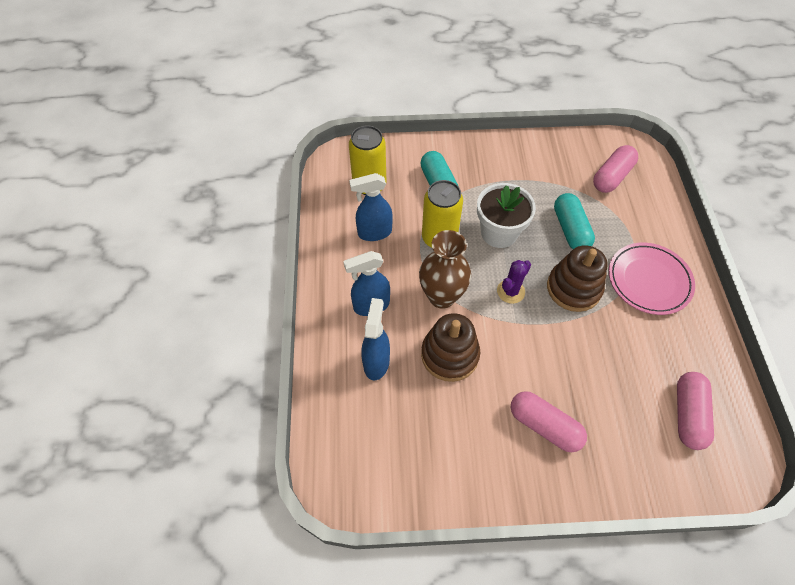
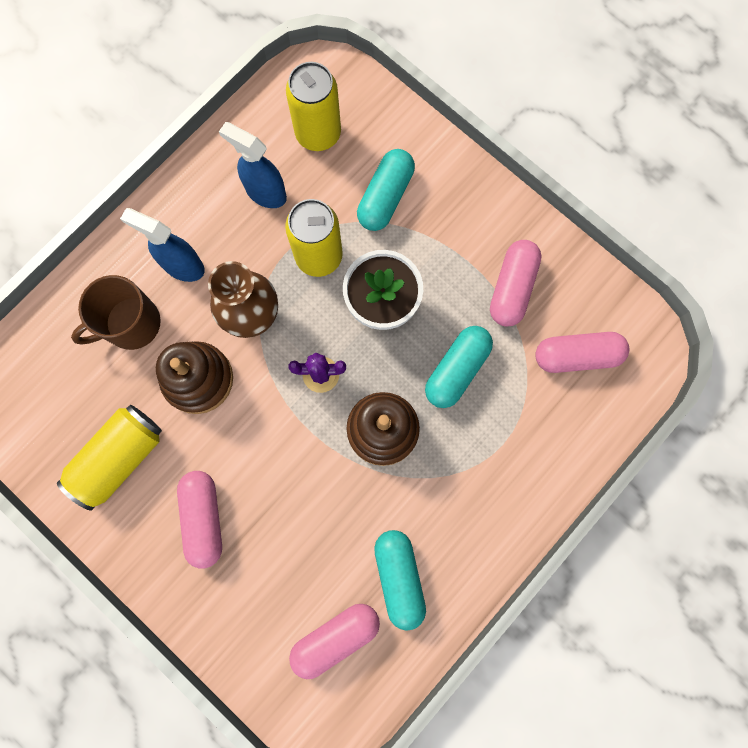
camera: 45 degrees right, 20 degrees up
(376, 362) = (131, 324): blue spray bottle -> brown mug
(457, 442) = (119, 458): none -> yellow can
(547, 174) = (512, 288): none -> pink capsule
(649, 280) = (465, 494): pink plate -> none
(674, 350) = (399, 577): none -> turquoise capsule

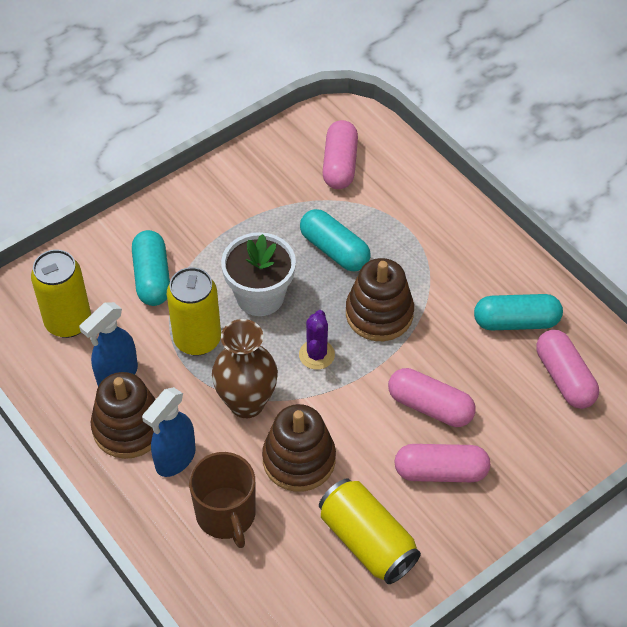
camera: 80 degrees left, 25 degrees down
(210, 216) = (128, 427): none -> brown stacking toy
(385, 197) = (152, 277): turquoise capsule -> turquoise capsule turned 45 degrees clockwise
(512, 288) = (267, 198): pink capsule -> pink capsule (430, 406)

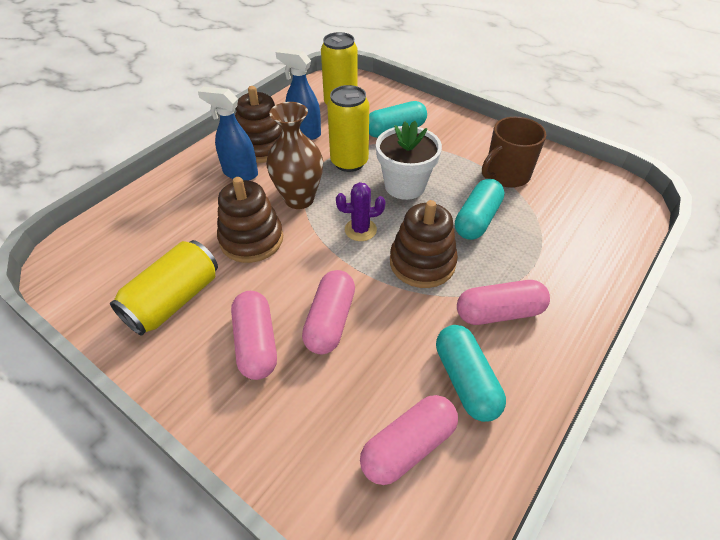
camera: 75 degrees right, 5 degrees down
(226, 515) = (194, 209): brown mug -> brown mug (506, 175)
(340, 165) = (574, 205): pink capsule -> pink capsule (499, 312)

